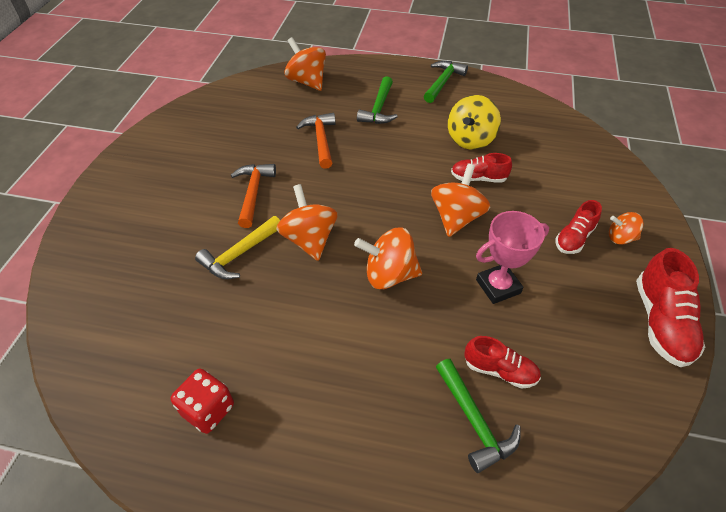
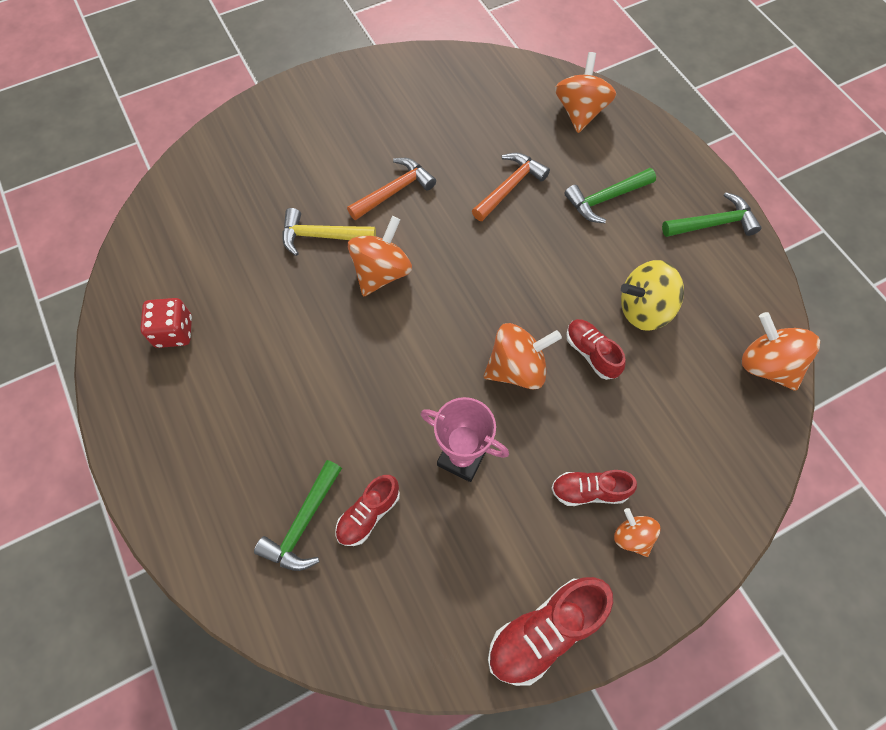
camera: 50 degrees right, 15 degrees up
(389, 275) = (397, 360): orange spinning top -> orange spinning top (766, 365)
(499, 370) = (368, 514): red shoe -> red shoe turned 60 degrees clockwise

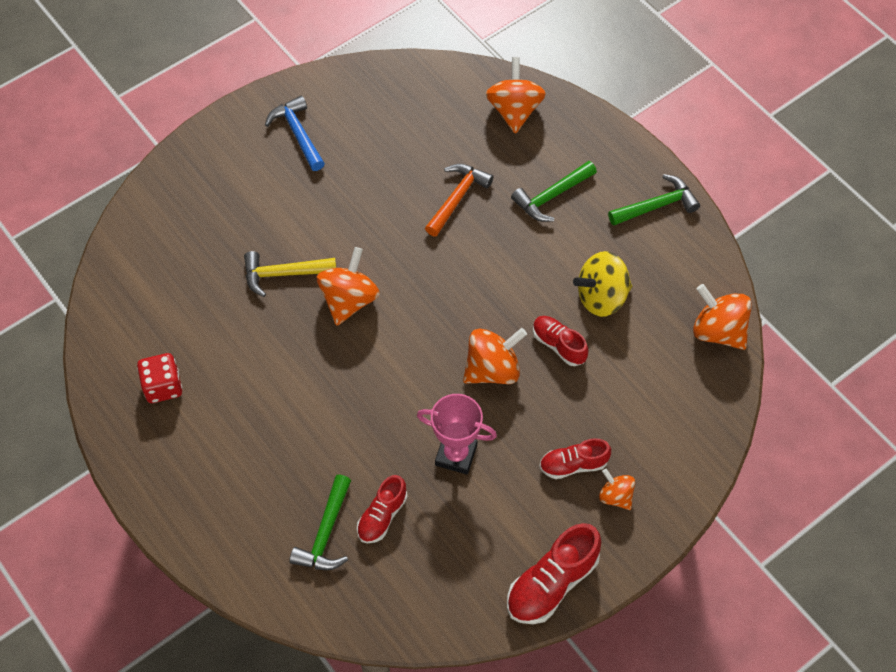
camera: 10 degrees left, 5 degrees down
(366, 105) = (297, 133): none -> blue hammer
(394, 191) = (345, 218): orange hammer -> none

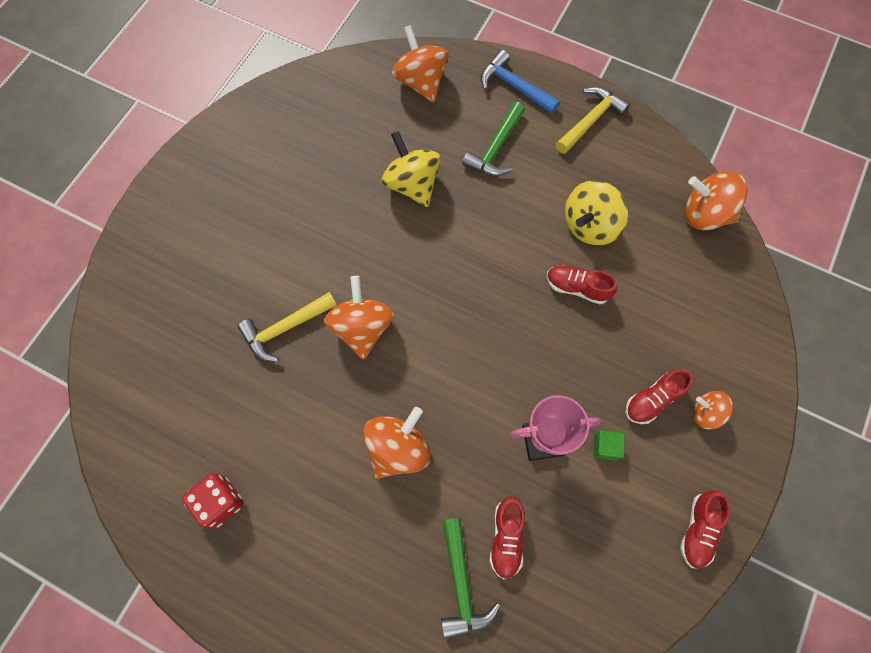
camera: 25 degrees left, 10 degrees up
(297, 133) = (230, 181): blue hammer -> blue hammer (514, 86)
(457, 198) = (412, 184): orange hammer -> yellow spinning top
(492, 369) = (531, 338): orange spinning top -> orange spinning top (398, 449)
(508, 484) = (605, 447): none -> green cube
(552, 583) = (698, 530): red shoe -> red shoe, size x0.63
(657, 205) = (590, 120): green hammer -> yellow hammer

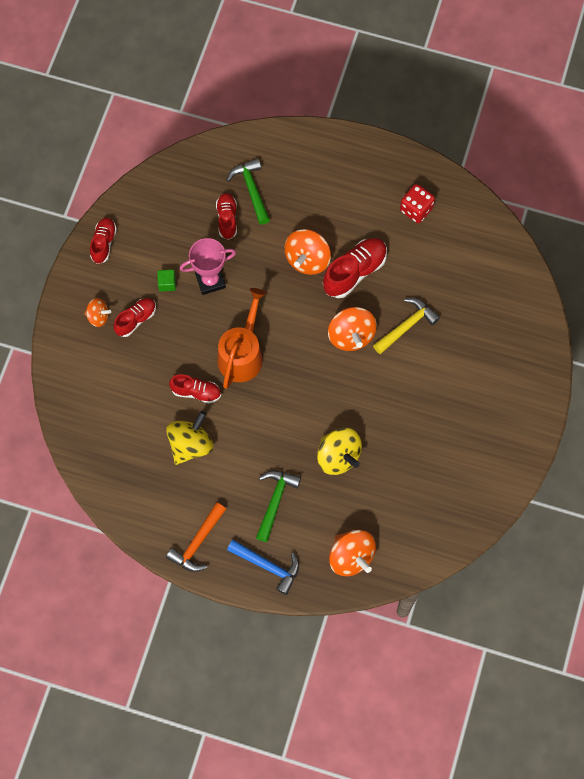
camera: 170 degrees right, 0 degrees up
(335, 417) = (354, 272): none -> red shoe
(511, 326) = (242, 355): none -> orange watering can
(590, 120) = (197, 543): yellow hammer -> orange hammer
(705, 214) = (99, 470): orange spinning top -> none

